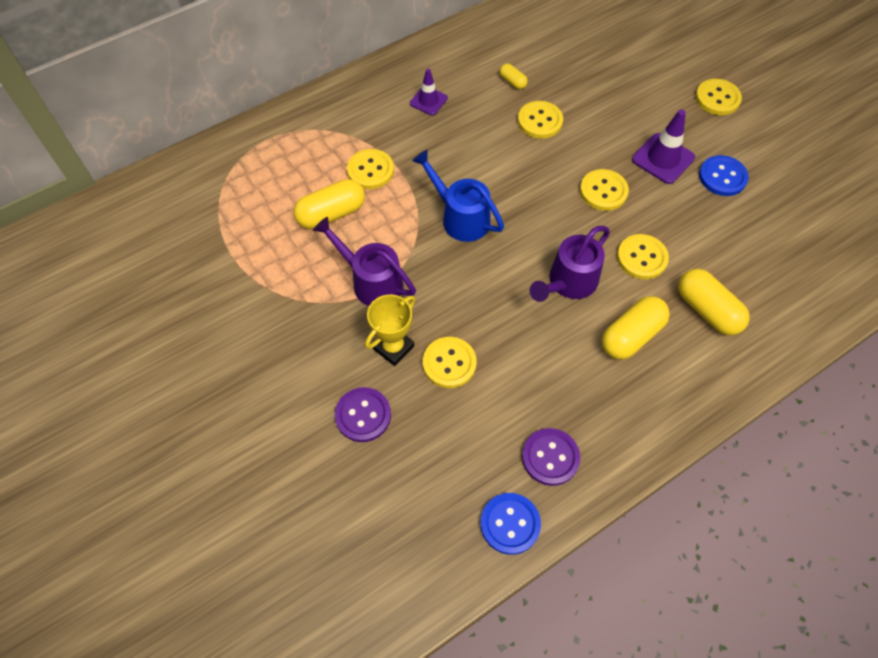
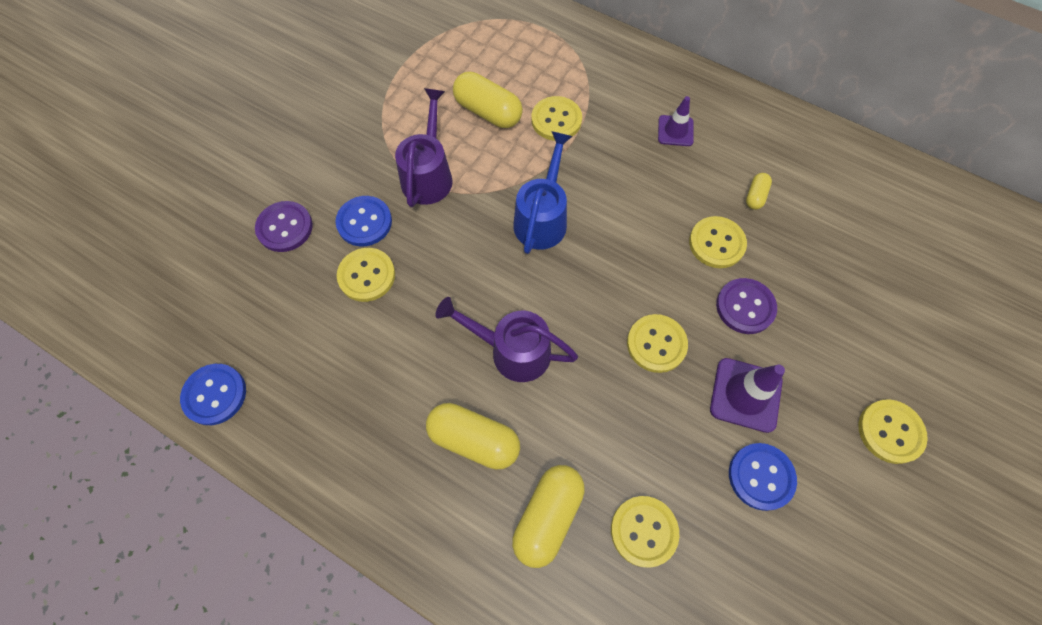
camera: 65 degrees right, 5 degrees up
(393, 347) = (364, 222): yellow trophy -> blue button
(550, 457) = (297, 406): purple button -> purple button (745, 307)
(642, 258) = (584, 417): yellow button -> yellow button (644, 531)

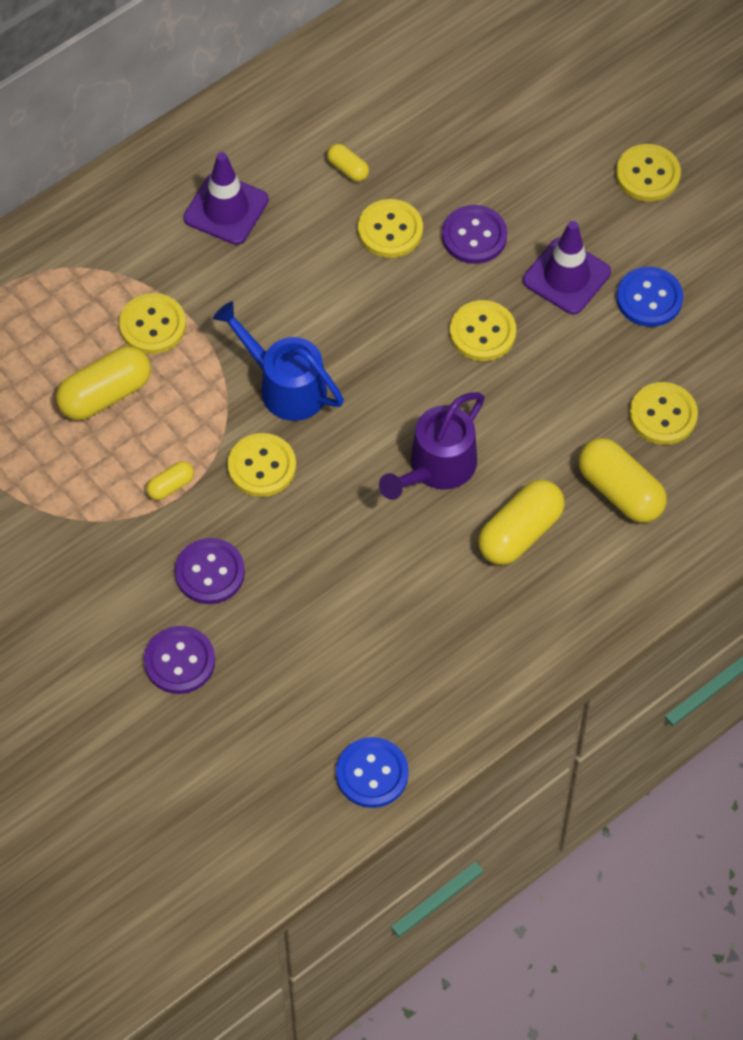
camera: 70 degrees left, 5 degrees down
(364, 222) = (210, 572): blue button -> purple button
(366, 275) = (284, 587): yellow button -> yellow button (262, 466)
(428, 174) = (171, 486): purple watering can -> yellow capsule
(675, 131) = (226, 209): purple traffic cone -> purple traffic cone, size x1.54

